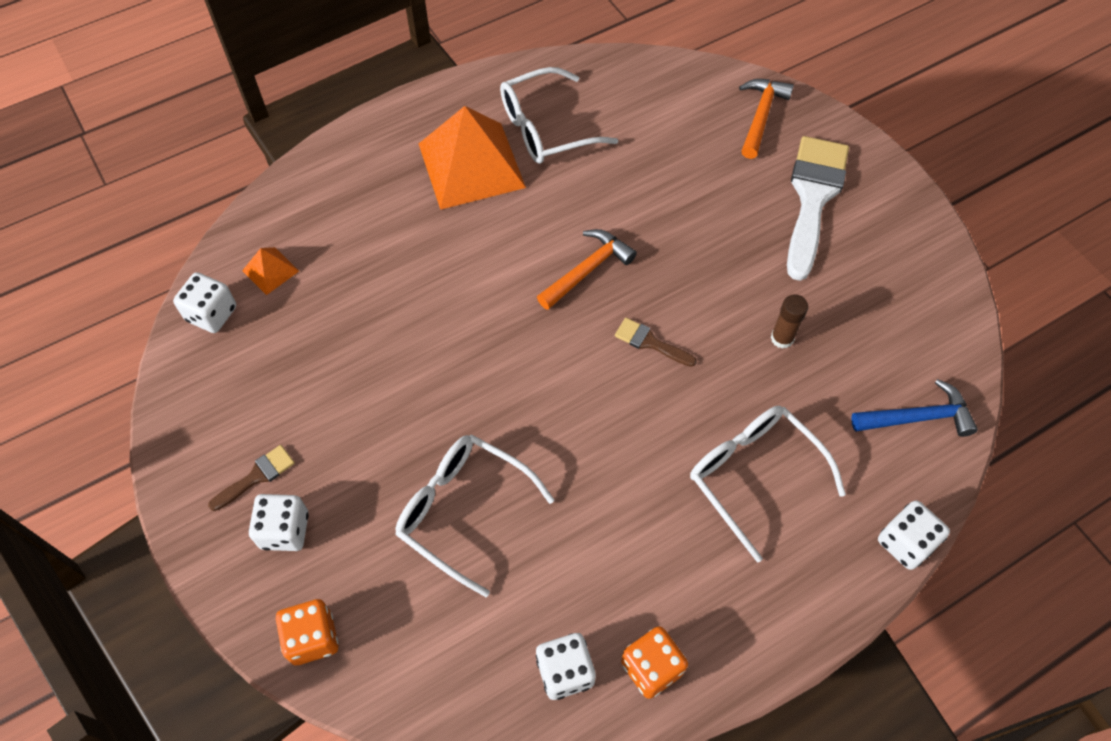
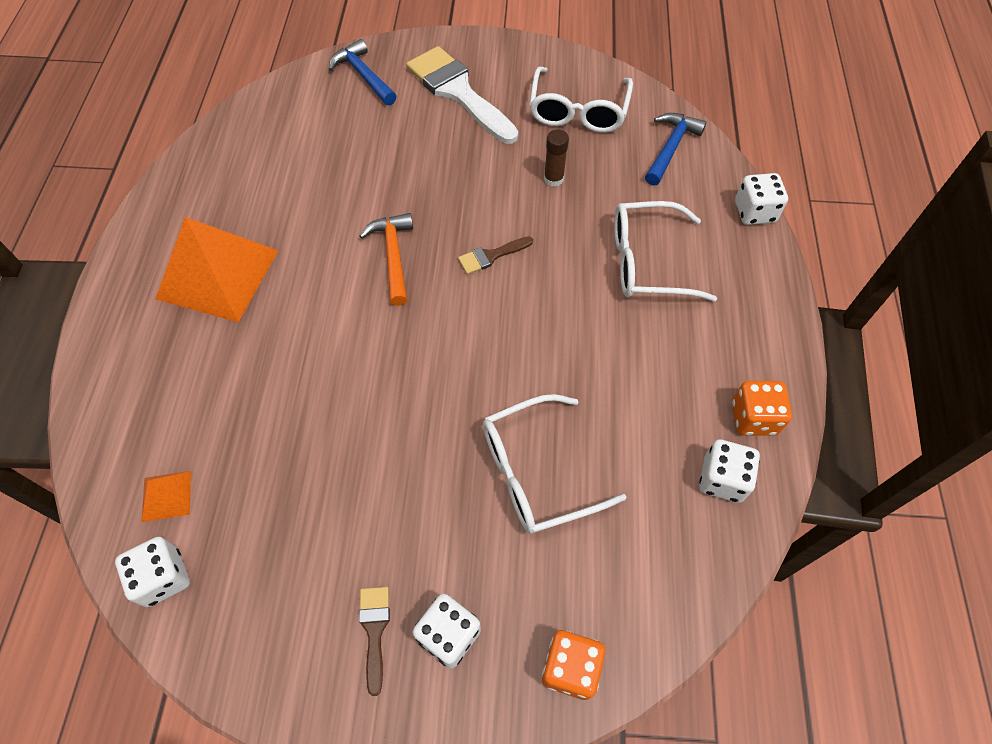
camera: 55 degrees left, 0 degrees up
(545, 128) = (236, 204): white glasses -> white glasses (578, 111)
(761, 116) = (364, 76): orange hammer -> blue hammer

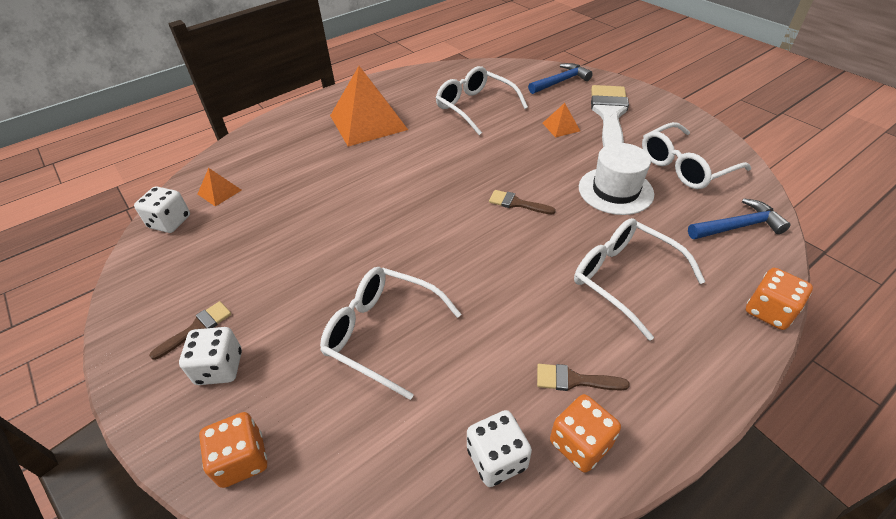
camera: 50 degrees right, 15 degrees down
(314, 169) = (475, 107): none -> white glasses
(364, 76) = (560, 82): blue hammer -> blue hammer turned 45 degrees clockwise
(393, 256) = (460, 167): orange hammer -> none
(430, 137) = (561, 127): none -> orange pyramid
(553, 179) = (615, 190): brown glue stick -> white hat
(703, 377) = (573, 380): none -> brown brush
(754, 212) = (769, 311): white dice -> orange dice

